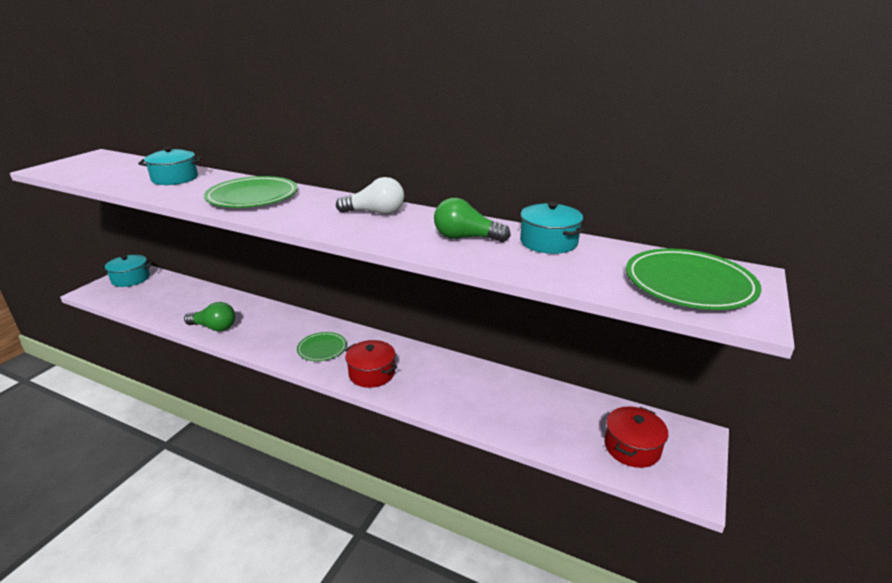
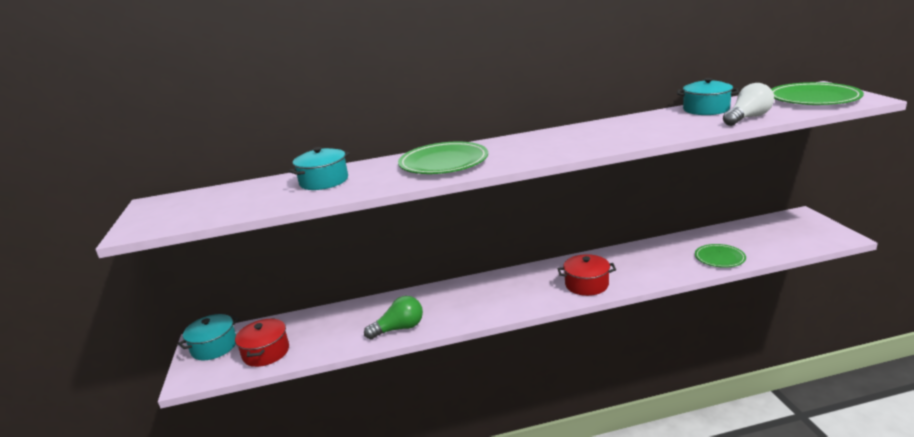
camera: 35 degrees left, 5 degrees down
(322, 349) = (520, 292): green plate -> green plate (719, 258)
(375, 213) = (566, 136): white light bulb -> white light bulb (747, 118)
(466, 238) = (661, 124): green light bulb -> none
(632, 447) = (788, 236): red pot -> red pot (266, 352)

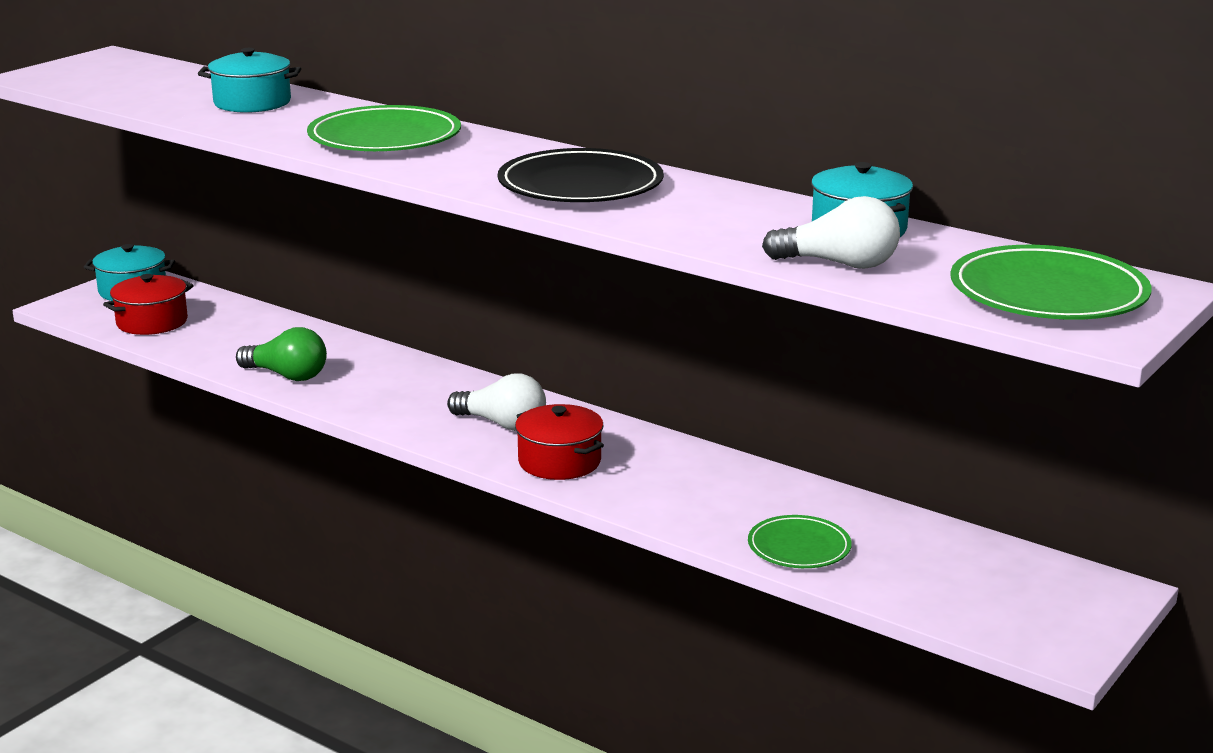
camera: 45 degrees right, 0 degrees up
(532, 286) = (502, 424): none -> white light bulb
(583, 139) = (580, 185): none -> black plate

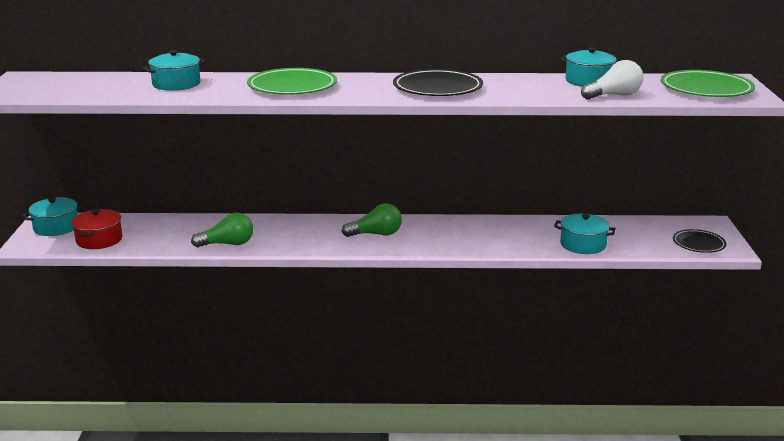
camera: 35 degrees left, 0 degrees up
(502, 424) = (376, 234): white light bulb -> green light bulb
(559, 461) = (430, 242): red pot -> none
(799, 547) = (583, 244): green plate -> turquoise pot
(1020, 618) = (698, 244): none -> black plate

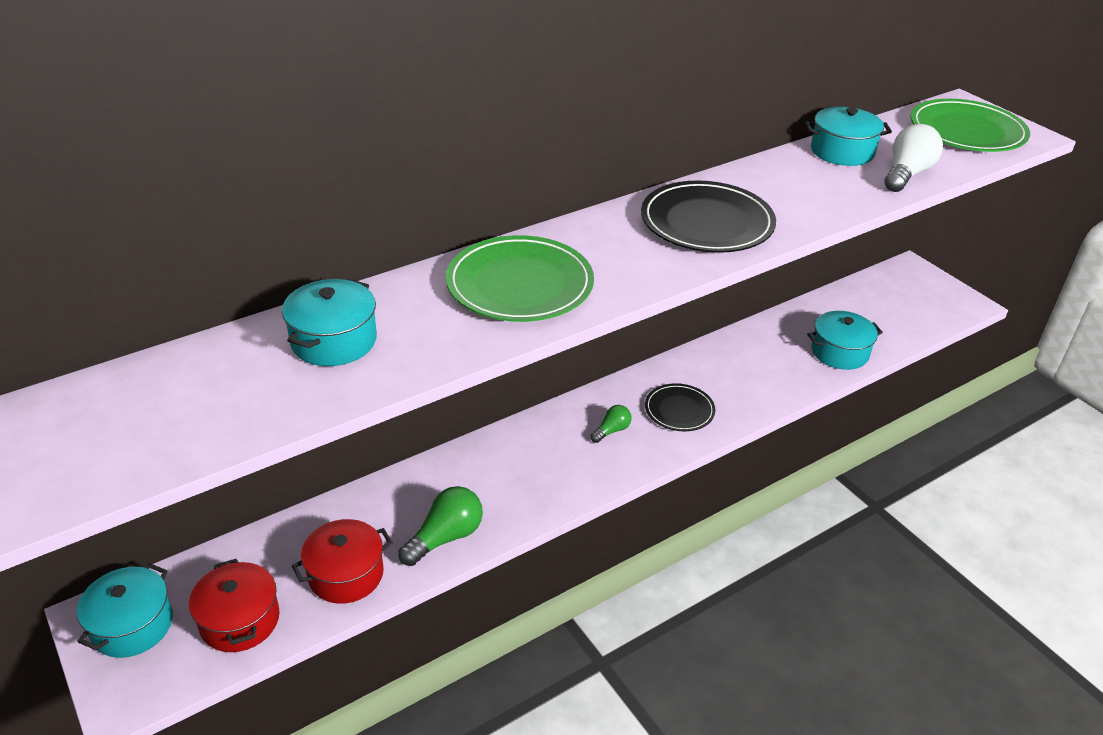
camera: 35 degrees left, 15 degrees up
(164, 241) = (346, 574): none -> red pot
(376, 234) = (611, 430): green light bulb -> green light bulb, size x0.57
(698, 244) = (934, 305): black plate -> black plate (679, 410)

